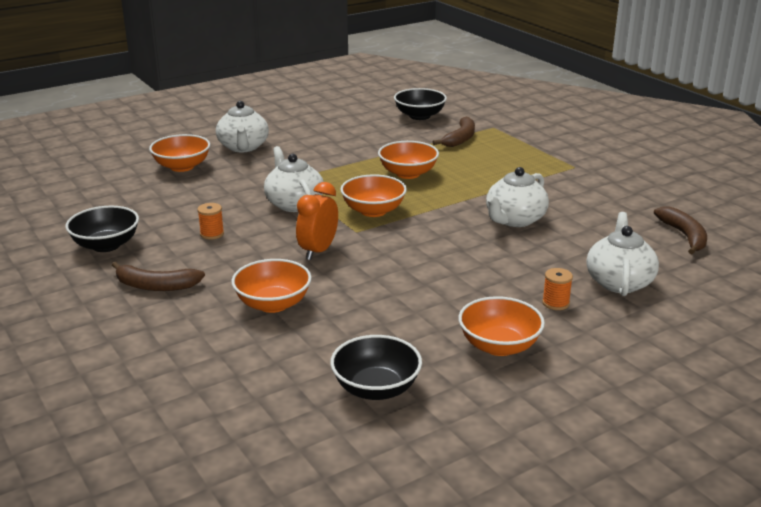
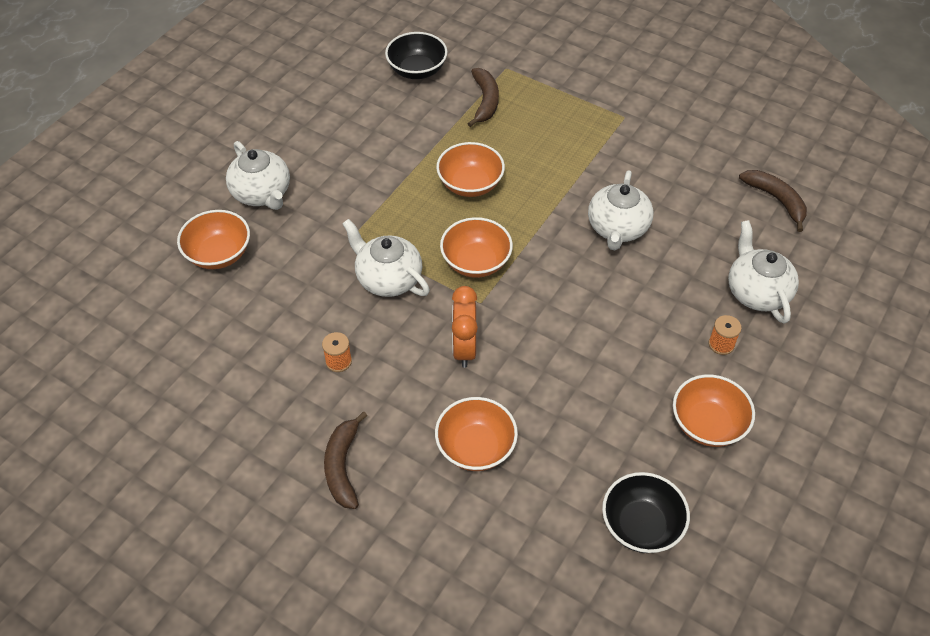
camera: 25 degrees left, 25 degrees up
(106, 245) = (240, 423): black bowl -> none
(156, 286) = (342, 466): brown banana -> brown banana turned 105 degrees clockwise

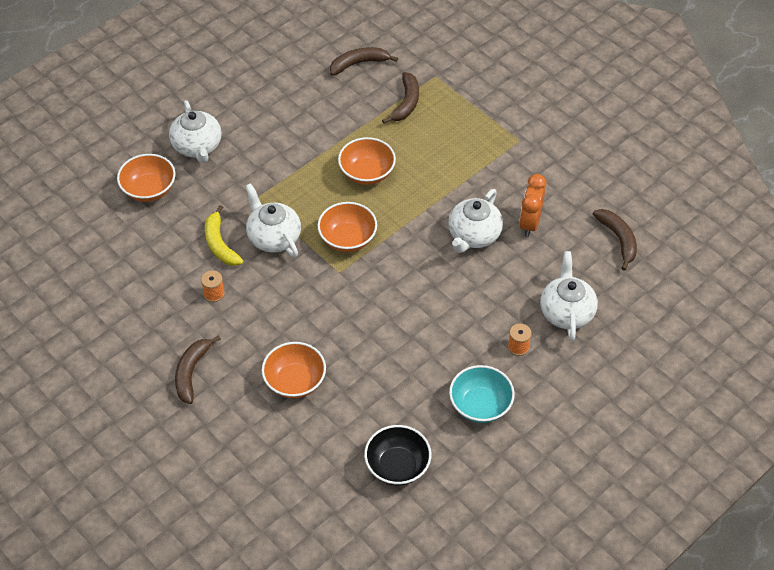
camera: 15 degrees right, 0 degrees up
(326, 300) = (220, 244): none -> yellow banana
(417, 70) = (358, 63): black bowl -> brown banana
(464, 348) = (313, 305): orange clock -> orange clock (530, 223)
(707, 424) = (480, 405): orange bowl -> turquoise bowl

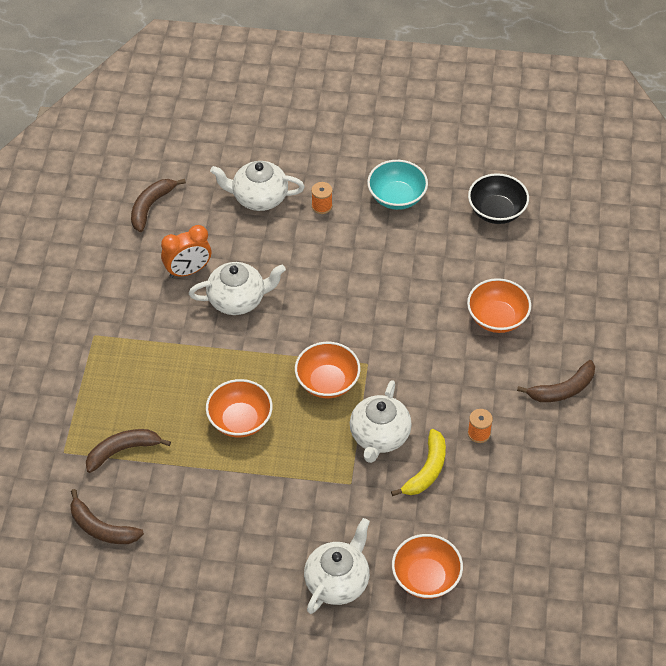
camera: 130 degrees left, 0 degrees up
(566, 312) = (258, 197): white teapot -> white teapot turned 45 degrees clockwise

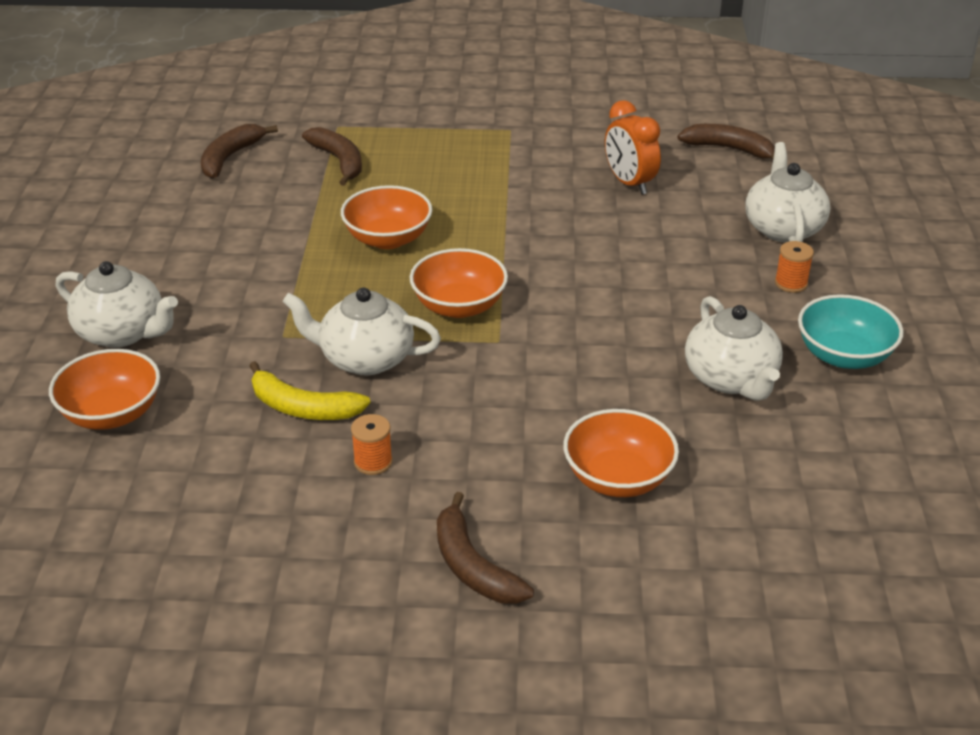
camera: 85 degrees right, 15 degrees down
(238, 299) = (591, 224): white teapot -> white teapot (731, 379)
(496, 211) = (864, 472): black bowl -> none

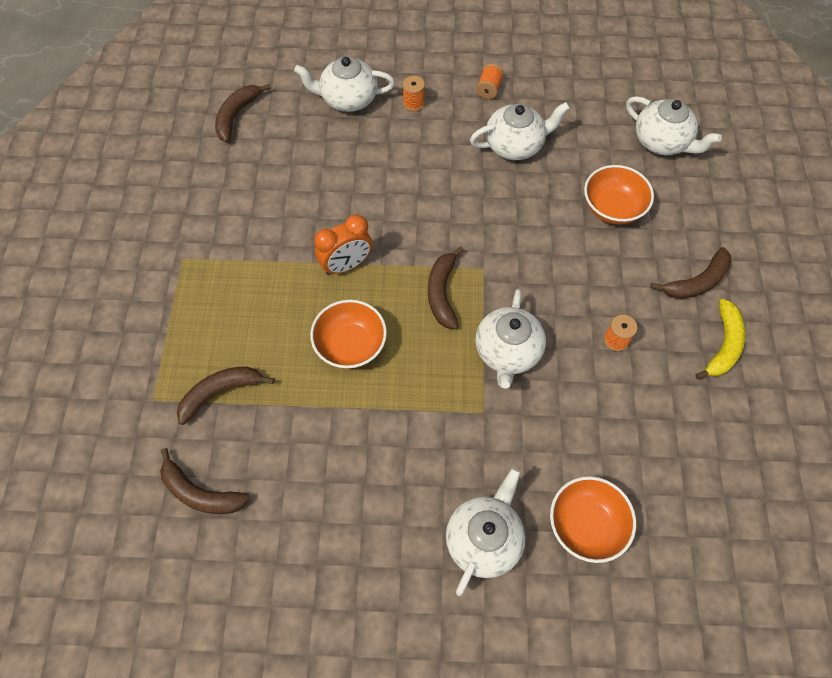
camera: 90 degrees left, 25 degrees up
(303, 408) = (566, 388): yellow banana -> yellow banana (723, 345)
(459, 306) = (442, 293): orange bowl -> brown banana
(629, 183) = (280, 180): orange clock -> orange clock (346, 265)
(778, 555) = (662, 142): none -> white teapot
(843, 355) = (489, 89): turquoise bowl -> orange spool

